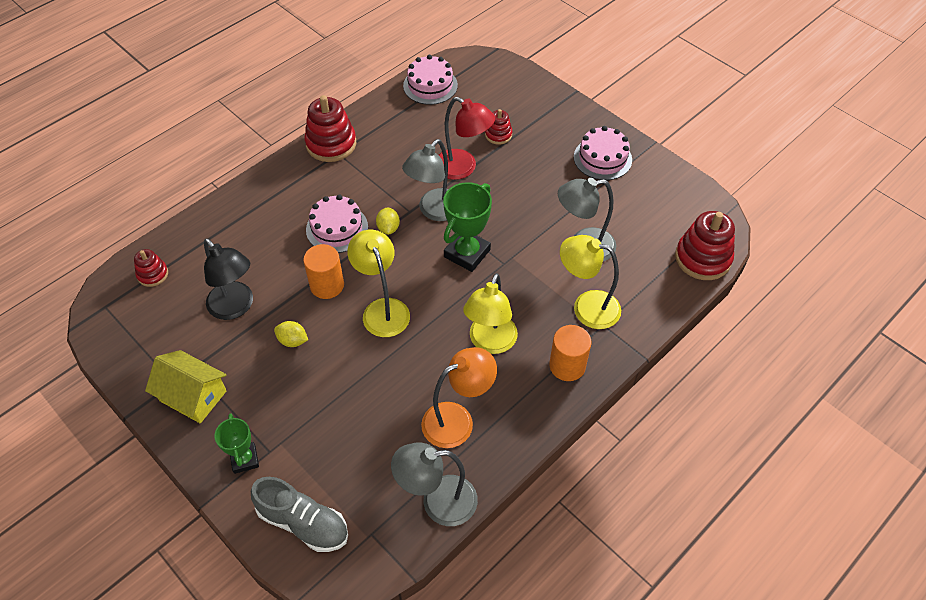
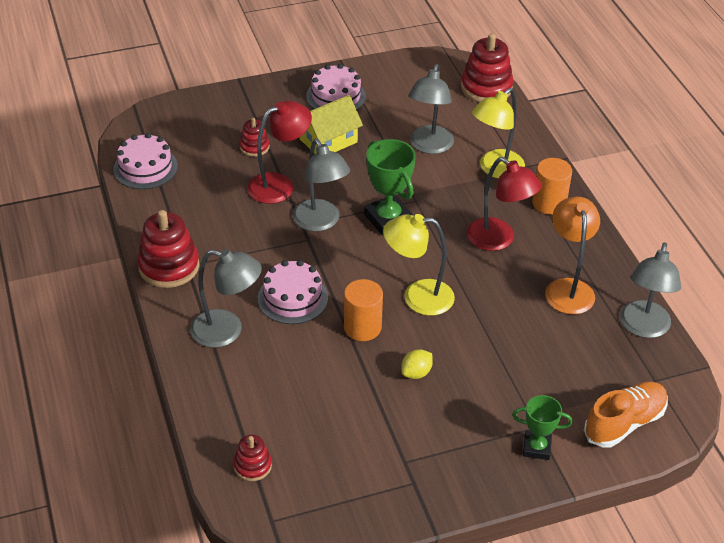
camera: 65 degrees left, 10 degrees down
(193, 396) = (440, 470): yellow house -> yellow house (328, 141)
(236, 307) = (346, 406): black lamp -> none
(281, 204) = (227, 331): none -> grey lamp
(303, 523) = (624, 423): grey shoe -> orange shoe
(388, 228) = (319, 261): yellow lemon -> none
(490, 343) = (498, 240): yellow lamp -> red lamp

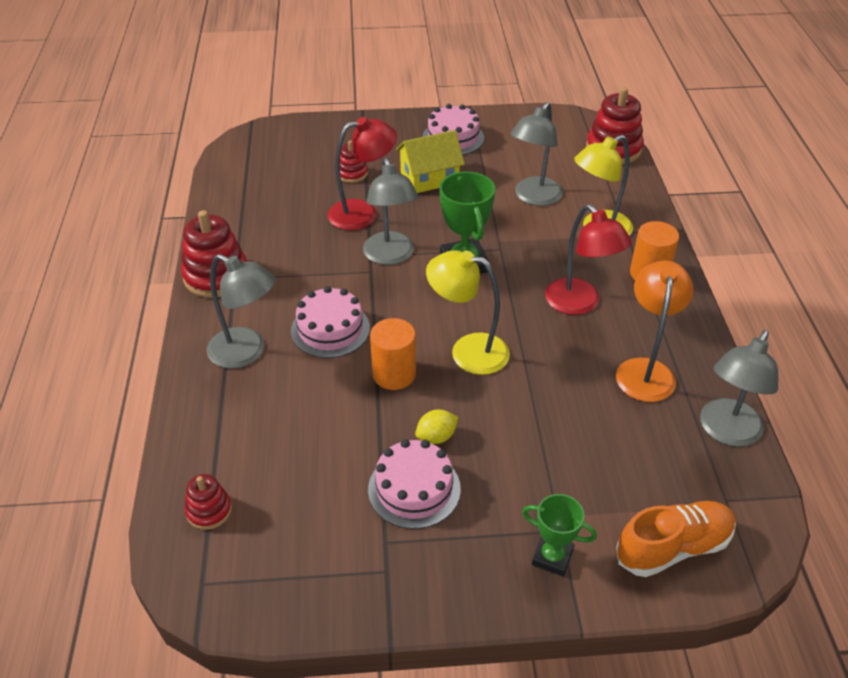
camera: 15 degrees right, 0 degrees up
(145, 168) = (236, 178): pink cake -> pink cake (414, 489)

